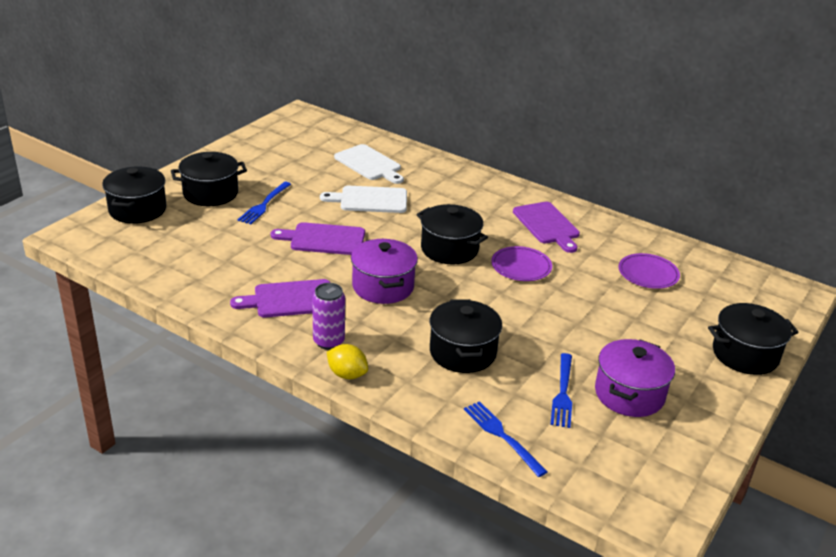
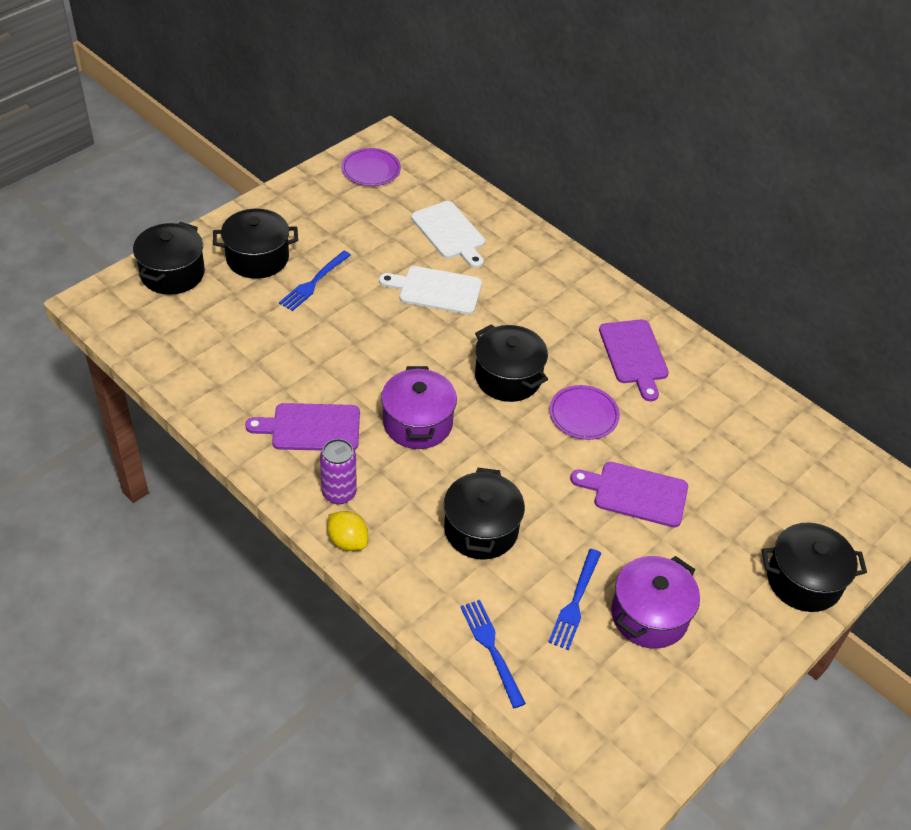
camera: 10 degrees right, 15 degrees up
(324, 239) = (369, 344): purple cutting board -> purple cutting board (636, 493)
(648, 274) = (730, 446): purple plate -> purple plate (371, 170)

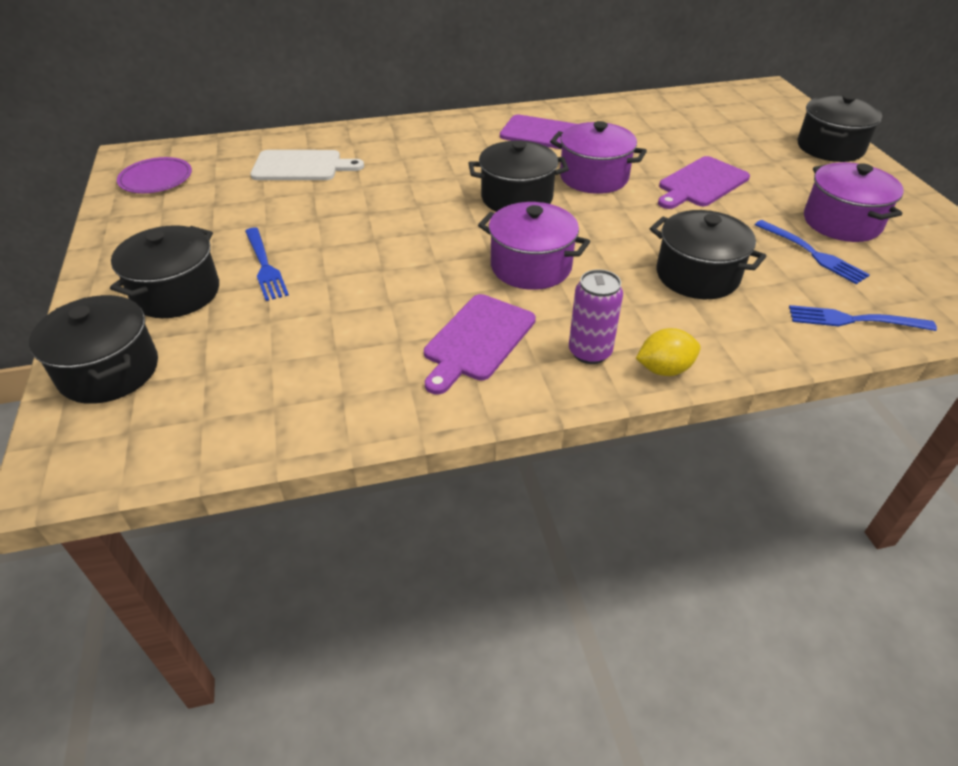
camera: 55 degrees left, 5 degrees down
(436, 290) = (366, 198): white cutting board -> none
(583, 415) = (594, 177): purple plate -> purple pot

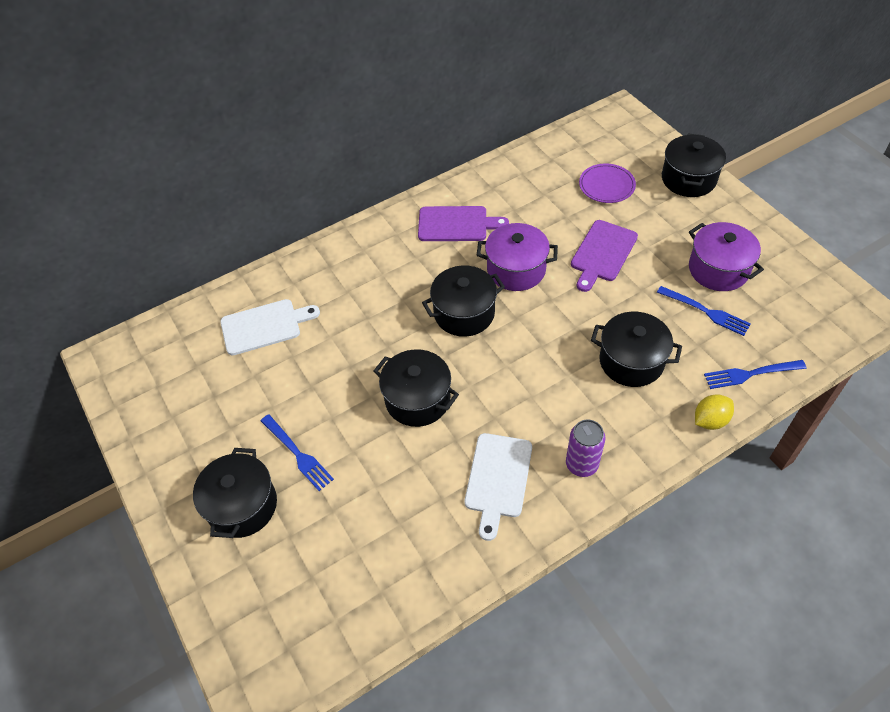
camera: 15 degrees left, 10 degrees up
(109, 371) = (237, 600): black pot -> black pot (417, 399)
(156, 179) = (143, 380): purple plate -> purple plate (606, 185)
(477, 340) = (498, 479): purple cutting board -> white cutting board
(531, 266) = (506, 389): purple pot -> none
(664, 369) = (637, 464): yellow lemon -> yellow lemon (710, 420)

